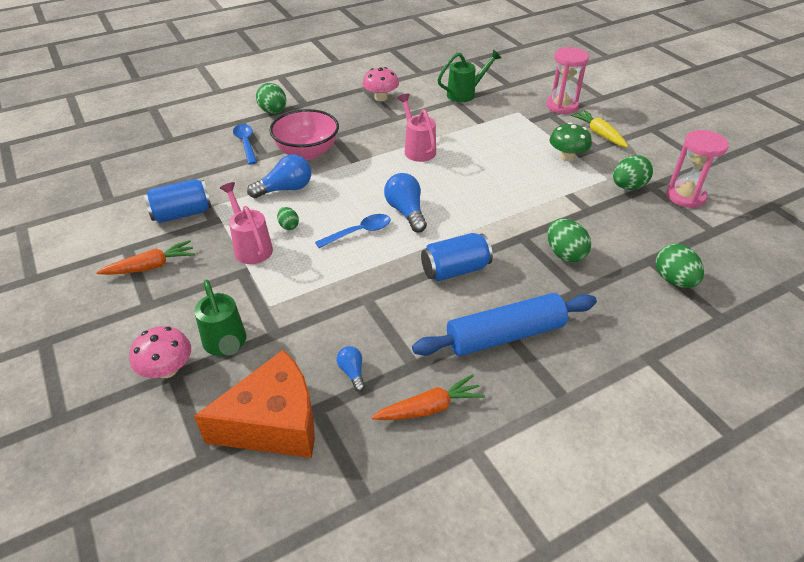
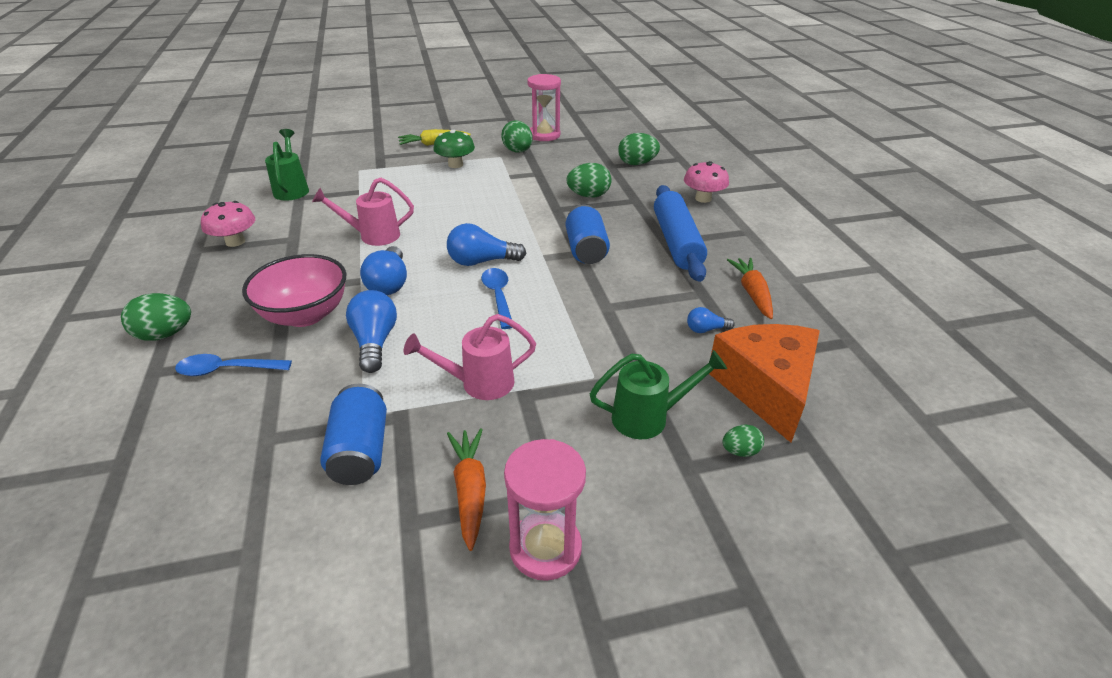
camera: 75 degrees left, 5 degrees down
(167, 369) = (679, 474): pink mushroom -> pink mushroom (703, 198)
(289, 226) = (455, 347): green egg -> green egg (740, 451)
(356, 175) = (389, 283): none -> blue light bulb
(561, 106) = (372, 148): pink hourglass -> pink hourglass (545, 548)

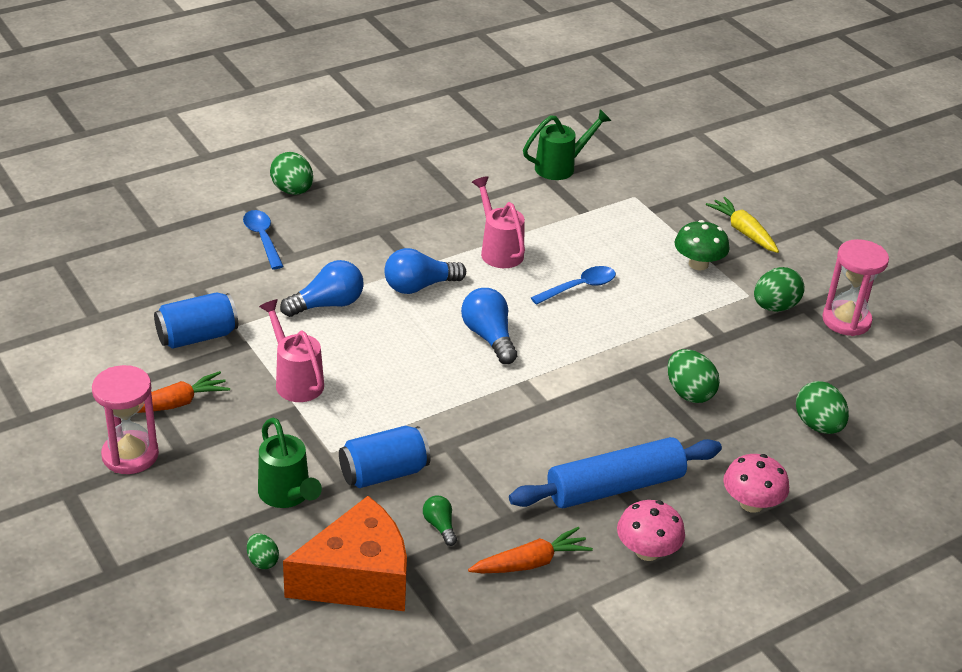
camera: 70 degrees right, 0 degrees up
(235, 242) = (442, 171): pink mushroom -> pink mushroom (647, 551)
(305, 315) = (349, 253): pink bowl -> none
(498, 296) = (431, 363): blue spoon -> blue spoon (579, 287)
(586, 250) = (554, 411): blue can -> blue can (384, 473)
(706, 329) = (440, 526): blue light bulb -> green light bulb

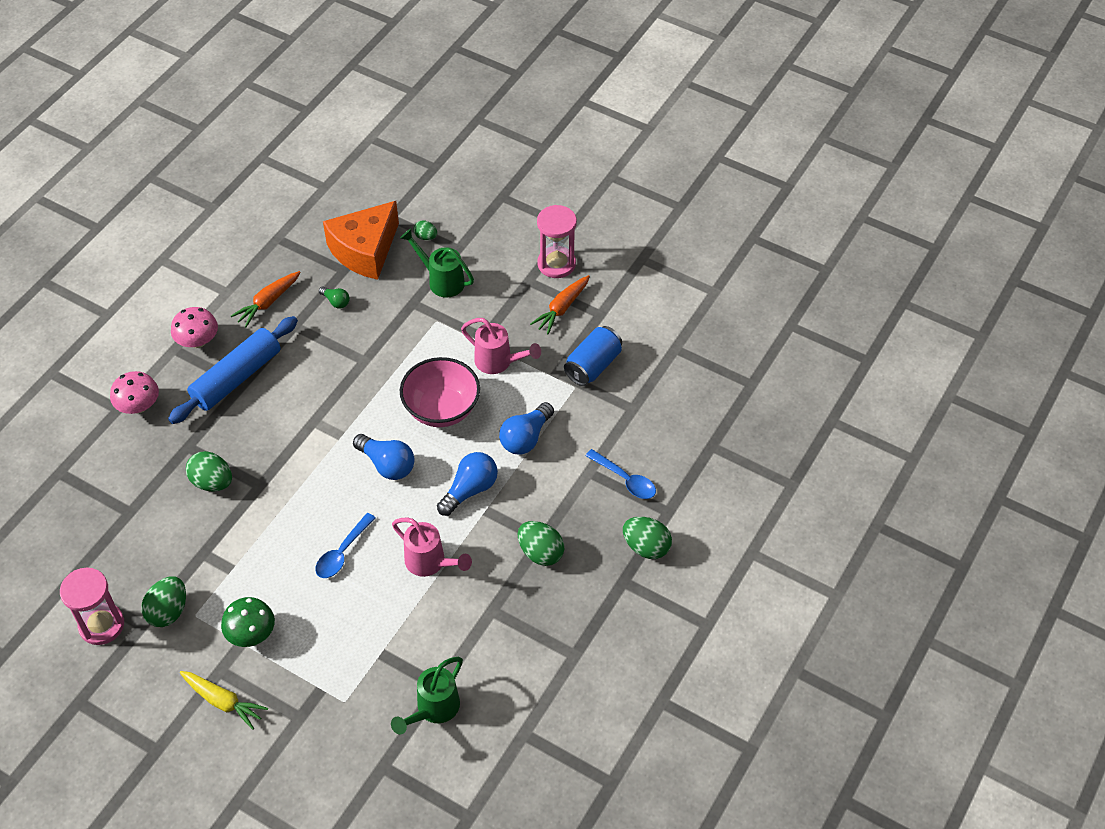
camera: 155 degrees right, 15 degrees up
(384, 473) = (393, 321): blue can -> none
(395, 362) = (441, 409): none -> pink bowl
(818, 425) = (105, 496): green egg -> green egg (540, 553)

